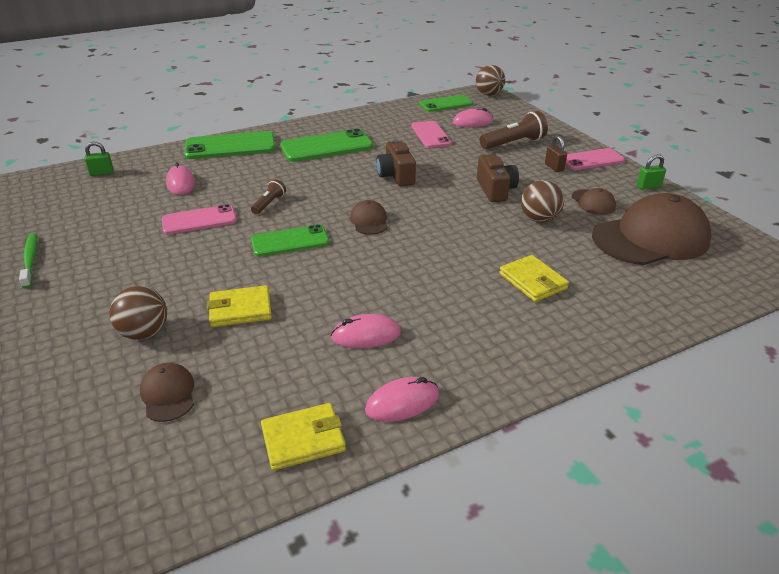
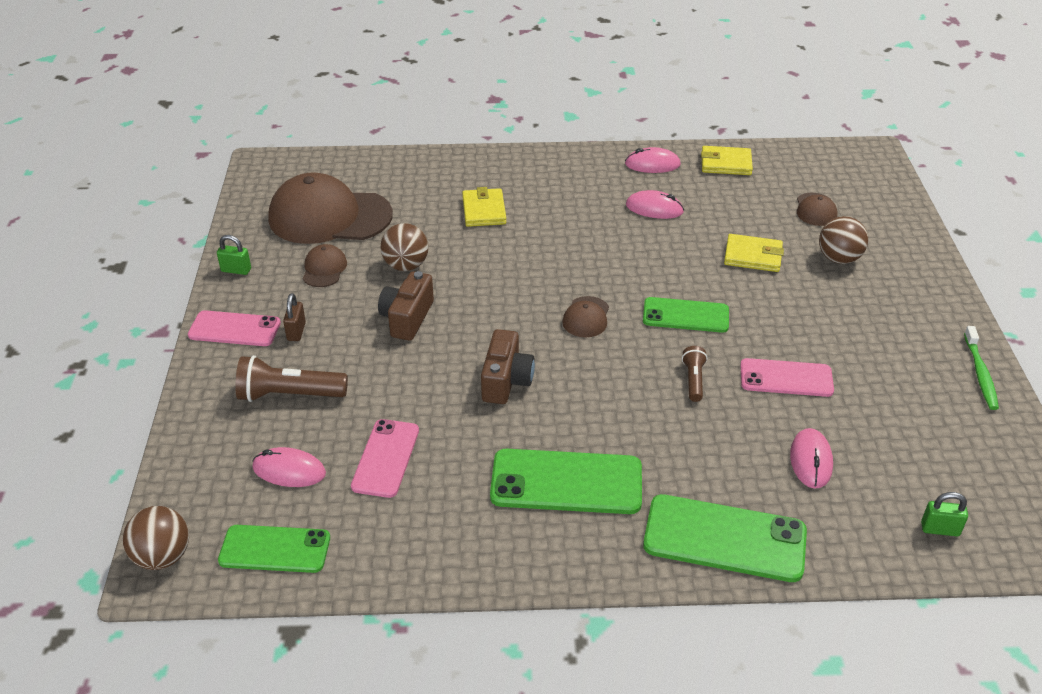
camera: 155 degrees left, 5 degrees up
(269, 204) = (693, 380): brown flashlight -> brown flashlight turned 135 degrees clockwise

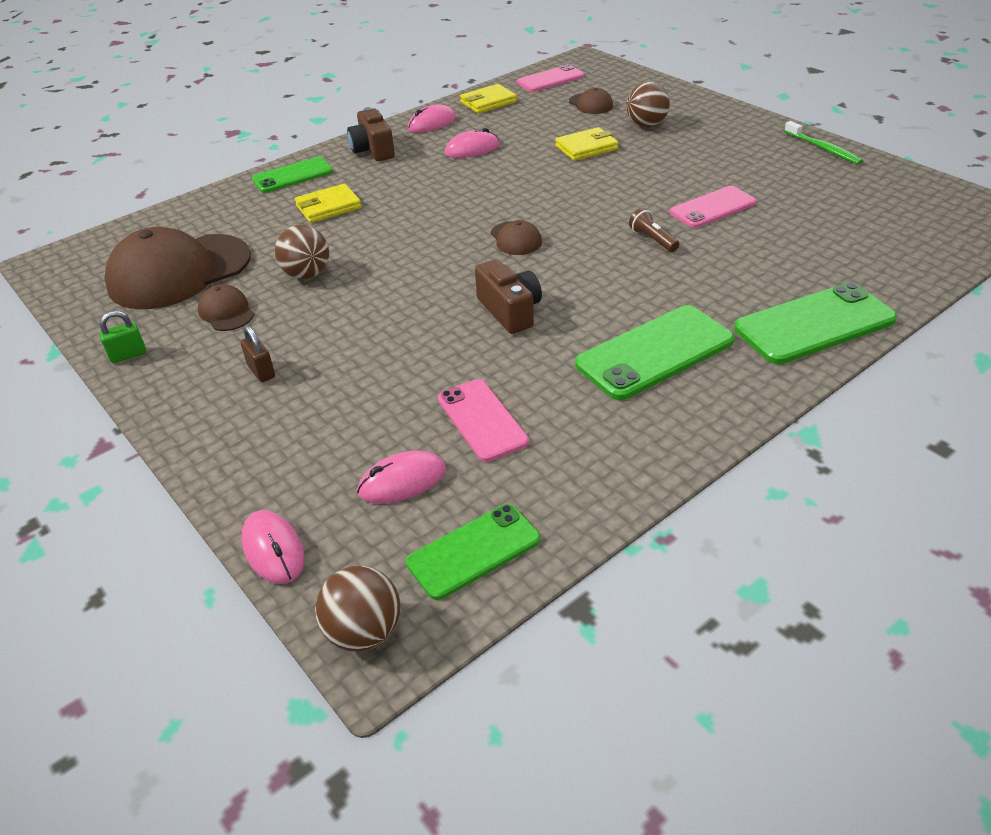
camera: 35 degrees left, 0 degrees up
(234, 329) = (190, 401): pink phone -> pink phone (550, 79)
(289, 395) = (320, 423): brown flashlight -> none
(407, 318) = (360, 310): brown camera -> brown camera (373, 150)
(484, 211) = (328, 207): yellow wallet -> yellow wallet turned 75 degrees counterclockwise
(685, 316) = (590, 203): green phone -> green phone (293, 176)
(810, 461) = (798, 247): pink mouse -> pink mouse (273, 550)
(940, 529) = (927, 244): green padlock -> none

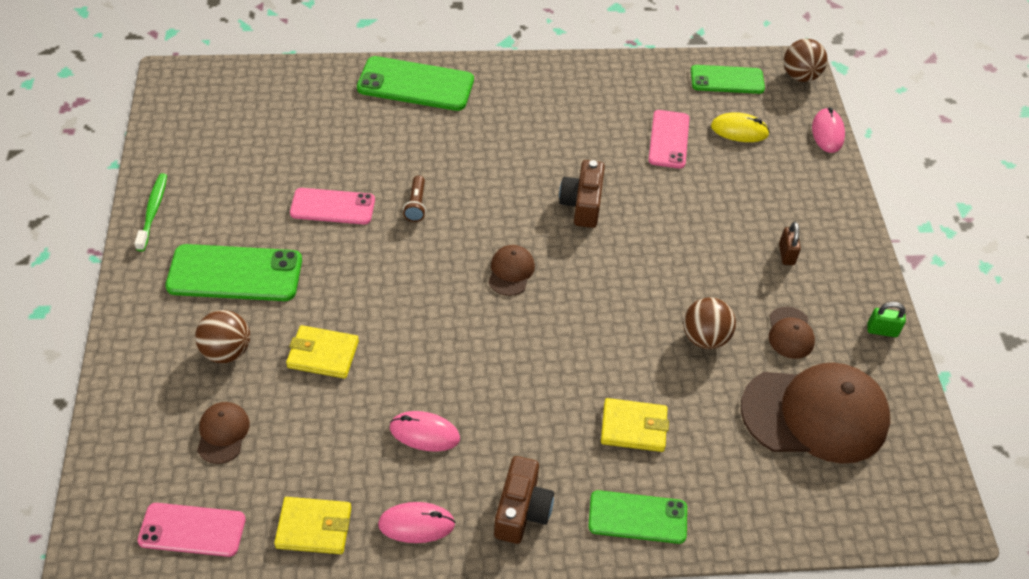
camera: 150 degrees left, 10 degrees up
(402, 481) = (739, 130): pink mouse -> yellow mouse
(655, 353) = (528, 121): green phone -> green phone (235, 273)

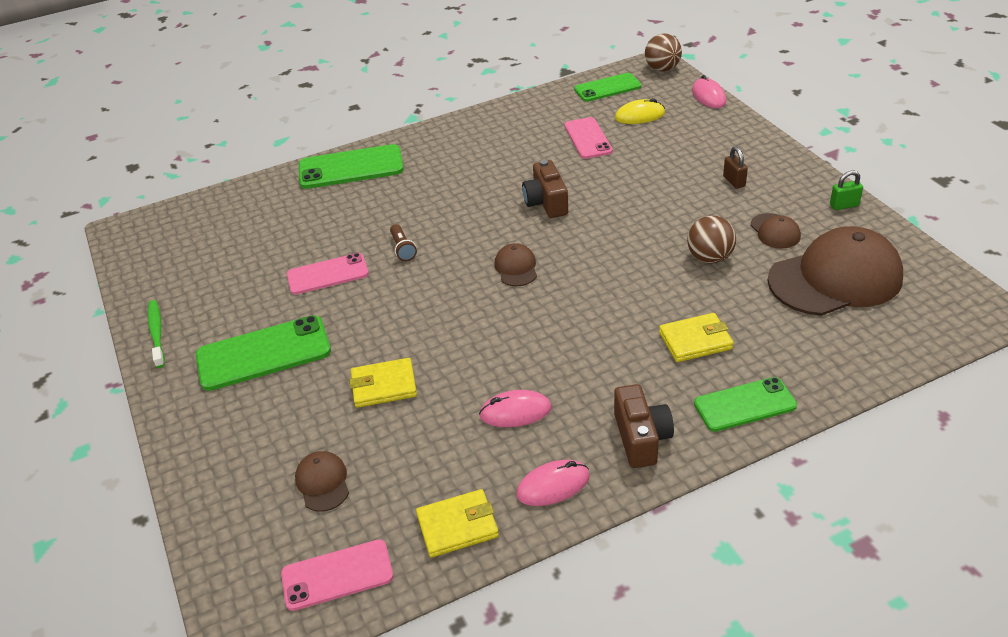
camera: 15 degrees left, 10 degrees down
(227, 351) = (289, 416): brown ball -> none

